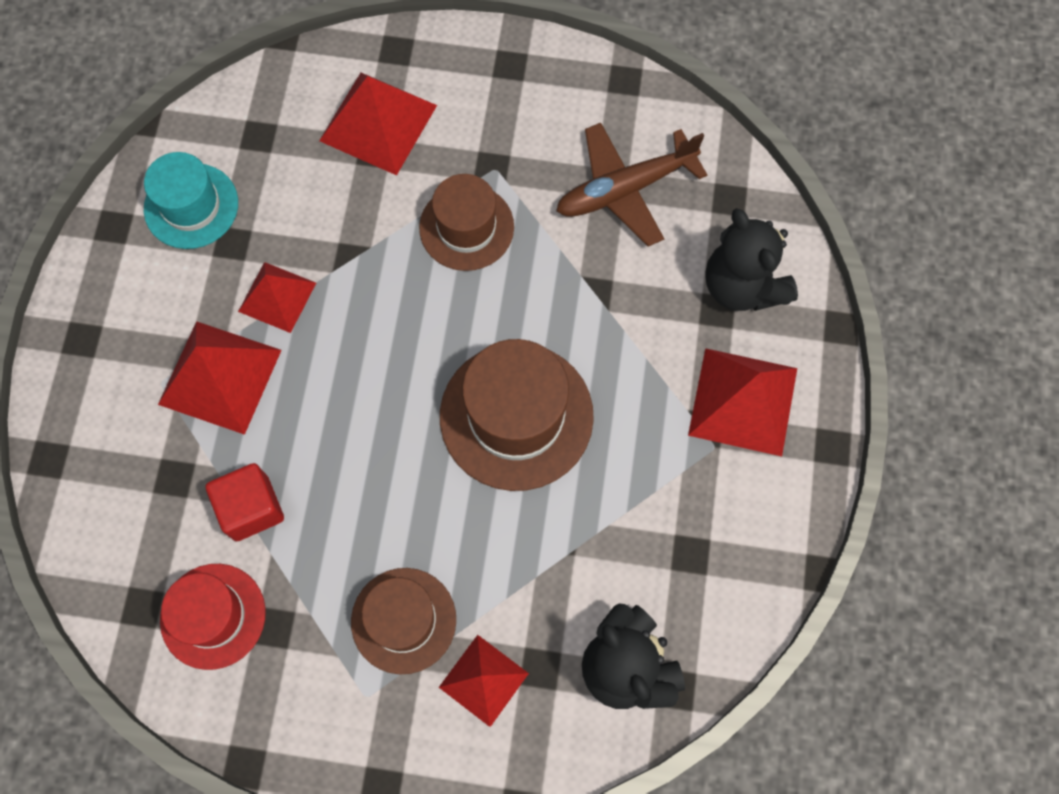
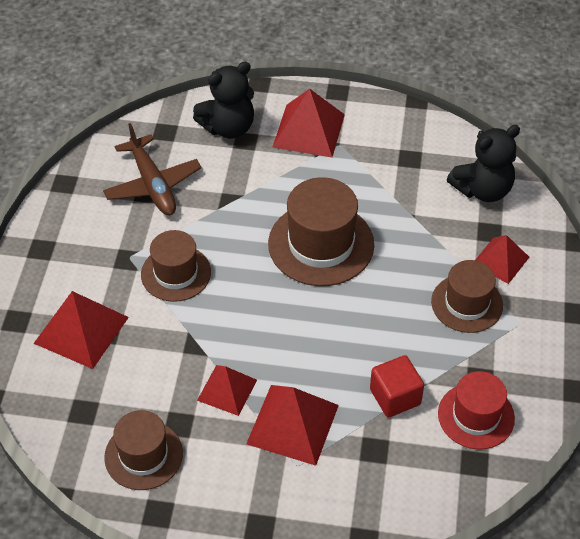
camera: 90 degrees left, 20 degrees down
(191, 206) = (143, 455): turquoise hat -> brown hat

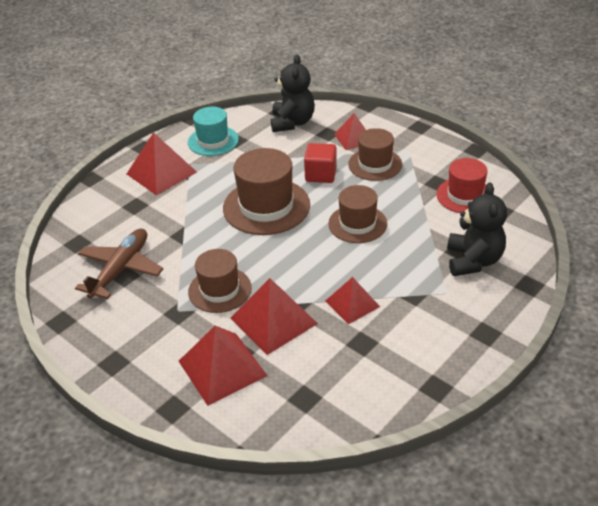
camera: 55 degrees left, 10 degrees down
(143, 455) = (376, 375): brown hat -> brown hat (357, 224)
(152, 184) = (120, 269): brown plane -> brown plane turned 75 degrees counterclockwise
(228, 127) = (113, 209): black teddy bear -> black teddy bear (473, 261)
(292, 424) = (408, 281): red pyramid -> red pyramid (273, 320)
(393, 140) = (213, 141): none -> turquoise hat
(395, 397) = (423, 224): red cube -> red cube (321, 174)

